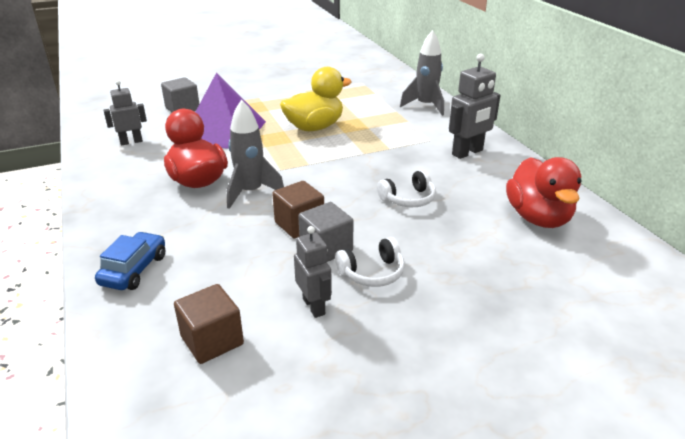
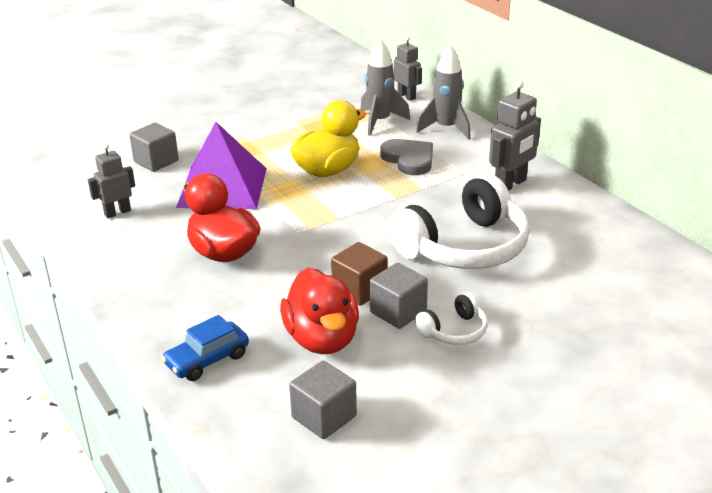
camera: 10 degrees left, 0 degrees up
(134, 270) = (207, 360): blue car -> blue car turned 135 degrees counterclockwise
(212, 340) = (324, 417): brown cube -> grey cube
(251, 192) = (290, 259): grey rocket -> grey rocket (380, 122)
(314, 306) = (409, 371): grey robot -> grey robot (406, 96)
(386, 125) = (409, 159): none -> grey heart
(408, 199) = (464, 247): white headphones -> white headphones, size x2.17
(538, 218) = (602, 252): red duck -> red duck (322, 339)

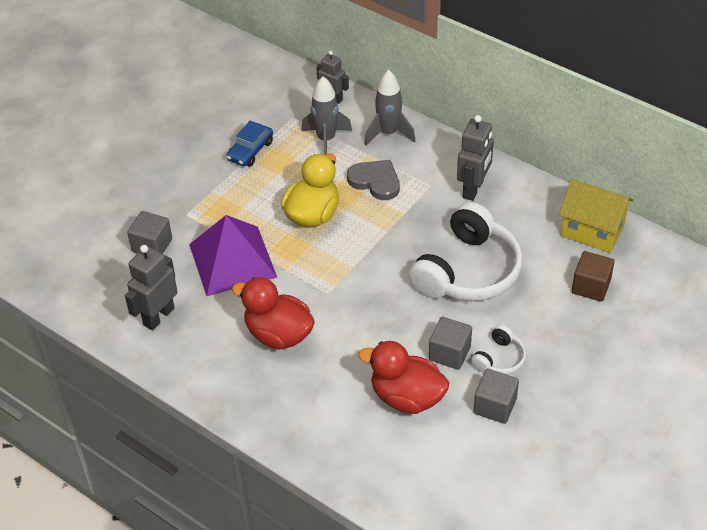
camera: 20 degrees left, 15 degrees up
(117, 212) = (158, 316): grey robot -> grey robot, size x1.51
(207, 360) = (331, 444): blue car -> blue car (250, 151)
(322, 339) = (406, 397): red duck -> red duck turned 150 degrees clockwise
(324, 417) = (445, 466): grey cube -> grey cube (495, 406)
(359, 290) = (409, 340): brown cube -> brown cube (591, 286)
(630, 244) = (592, 231): none -> yellow house

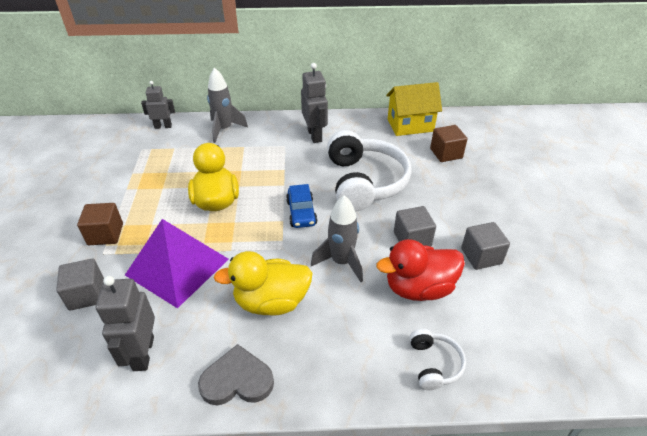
camera: 40 degrees left, 5 degrees down
(200, 197) = (105, 234): none -> brown cube
(250, 151) = (124, 183): blue car -> blue car (301, 213)
(278, 334) = (271, 302): red duck -> yellow duck
(326, 139) = (181, 151): grey rocket -> grey rocket (341, 262)
(375, 181) = (243, 160): grey heart -> grey heart (237, 380)
(499, 359) = (447, 224): white headphones -> white headphones (434, 364)

